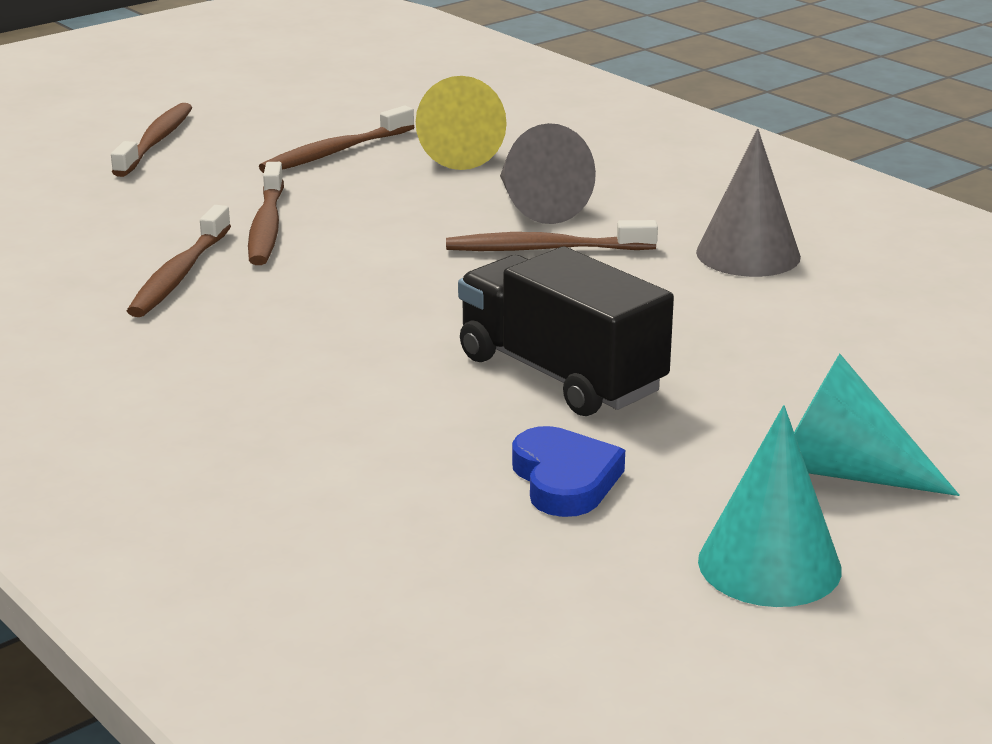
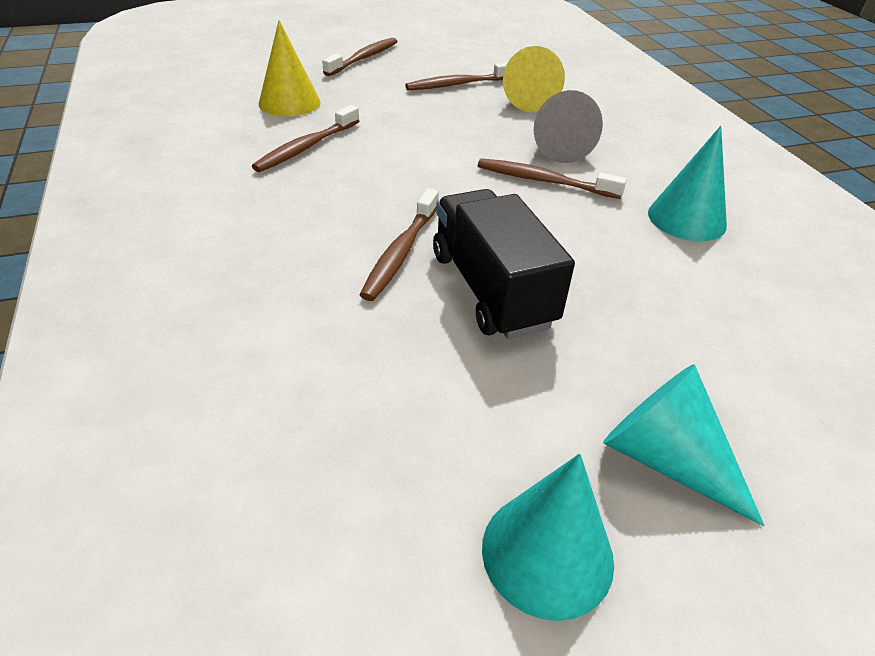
camera: 20 degrees right, 15 degrees up
(96, 223) = (289, 103): none -> yellow cone
(267, 226) = (382, 125): brown toothbrush -> brown toothbrush (401, 252)
(564, 479) = (433, 393): blue heart -> none
(748, 254) = (686, 218): grey cone -> turquoise cone

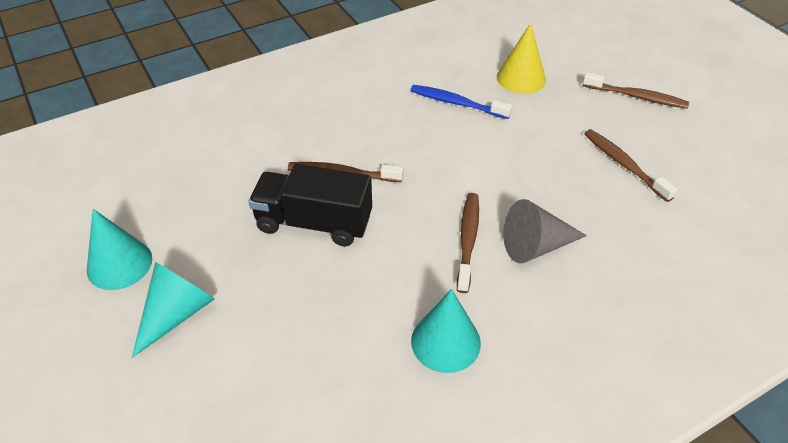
camera: 80 degrees right, 5 degrees up
(307, 147) = (457, 103): brown toothbrush -> blue toothbrush
(491, 289) = (314, 223): black truck -> black truck turned 135 degrees counterclockwise
(529, 99) = (626, 218): yellow cone -> none

